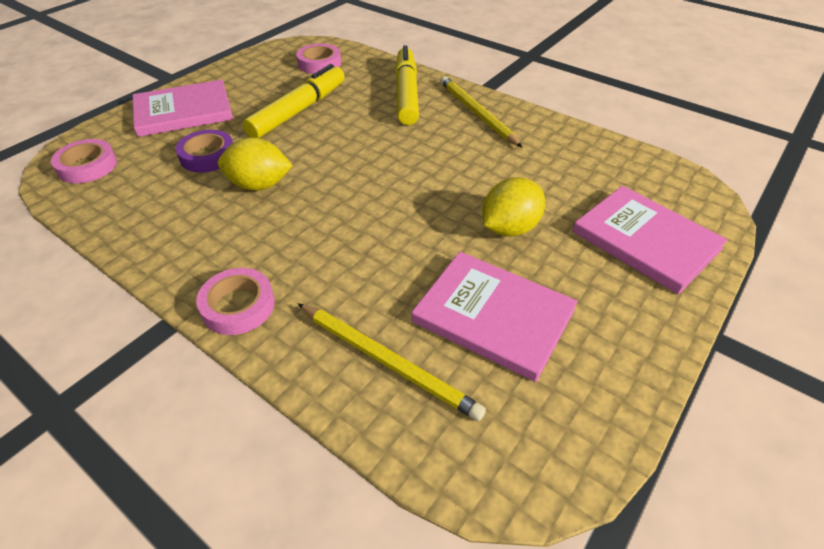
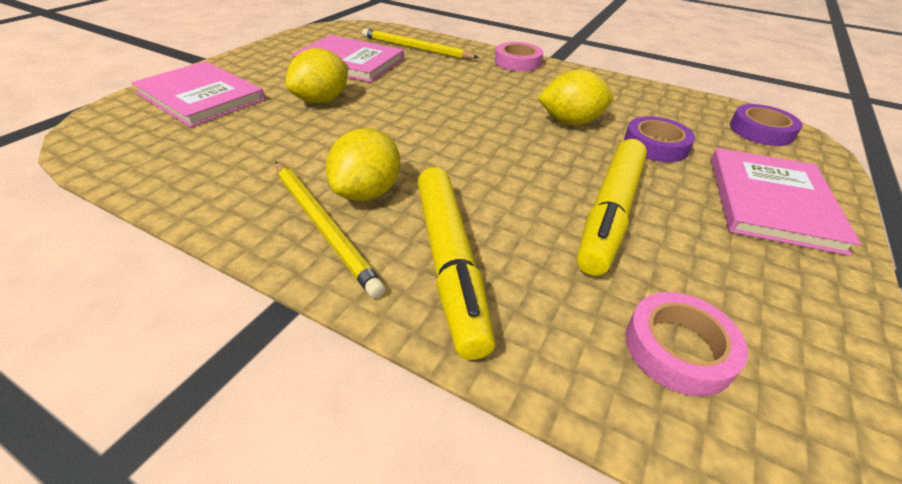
camera: 170 degrees right, 5 degrees down
(87, 166) = (761, 131): pink tape -> purple tape
(183, 111) = (771, 201): pink book -> pink book turned 45 degrees counterclockwise
(452, 130) = (367, 192): none -> yellow lemon

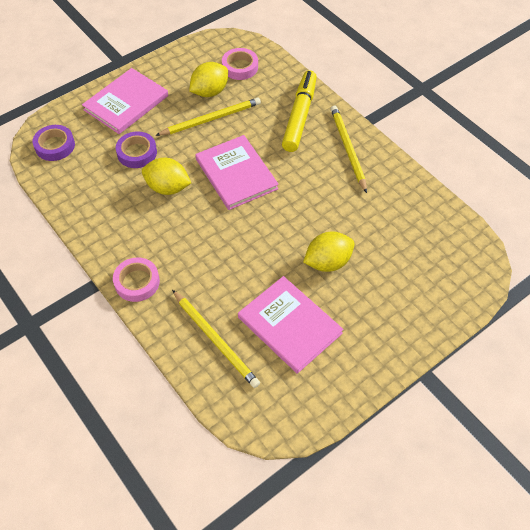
camera: 155 degrees left, 15 degrees up
(200, 97) = (418, 293): pink book -> pink book (236, 174)
(367, 192) = (321, 163): yellow lemon -> yellow lemon (210, 92)
(610, 213) = (211, 119): yellow marker -> yellow pencil

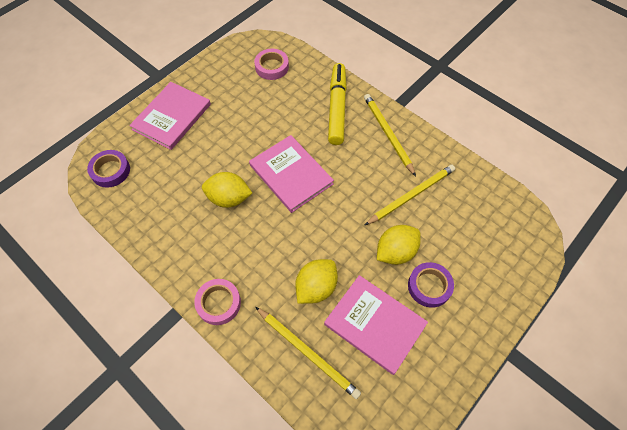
camera: 10 degrees left, 5 degrees up
(137, 153) = (192, 167): purple tape -> purple tape (429, 286)
(210, 92) = (249, 95): yellow lemon -> yellow lemon (316, 287)
(211, 119) = (255, 122): yellow pencil -> yellow pencil (411, 195)

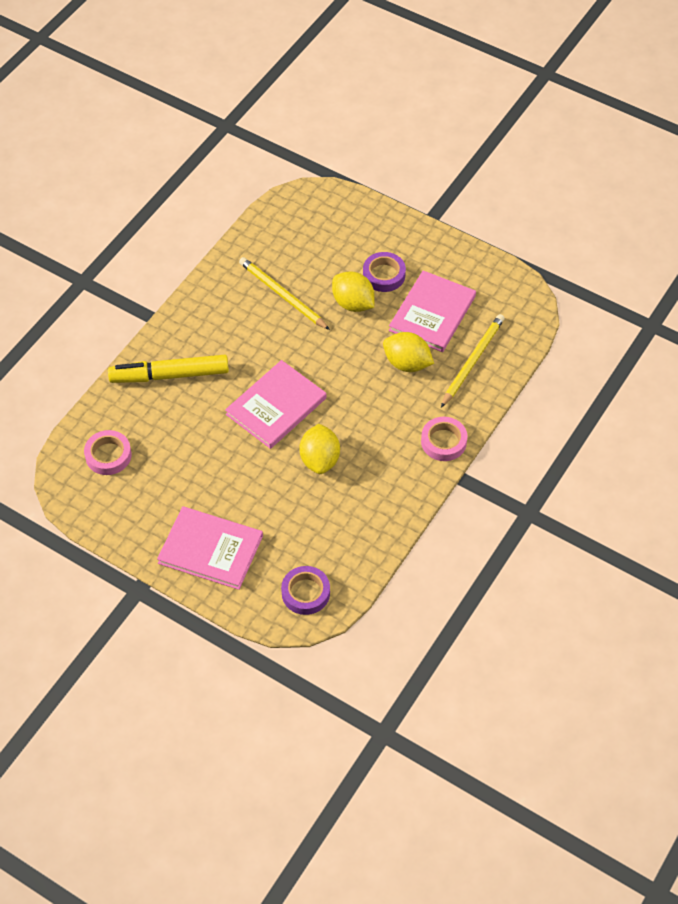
camera: 100 degrees left, 5 degrees down
(388, 134) = (202, 322): yellow pencil -> none

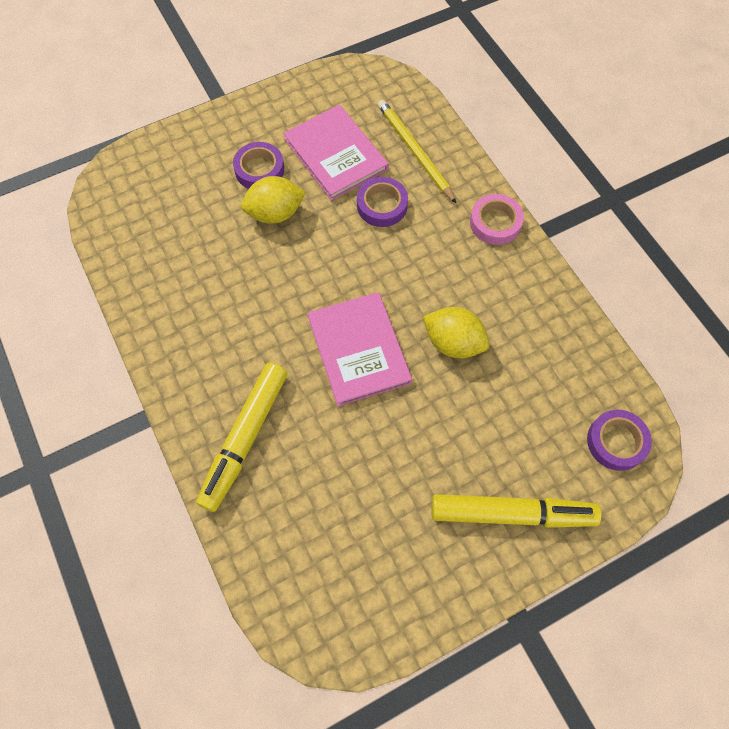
camera: 60 degrees left, 10 degrees up
(108, 455) = (315, 566): pink tape -> none
(210, 549) = (511, 514): pink book -> yellow marker
(282, 295) = (217, 271): yellow pencil -> none
(407, 363) = (382, 205): yellow lemon -> purple tape

